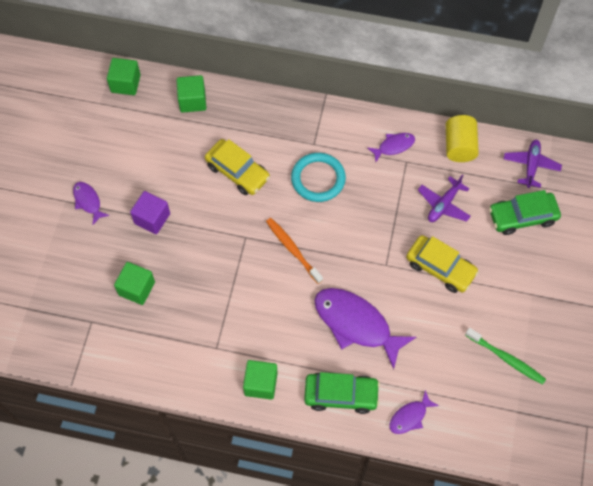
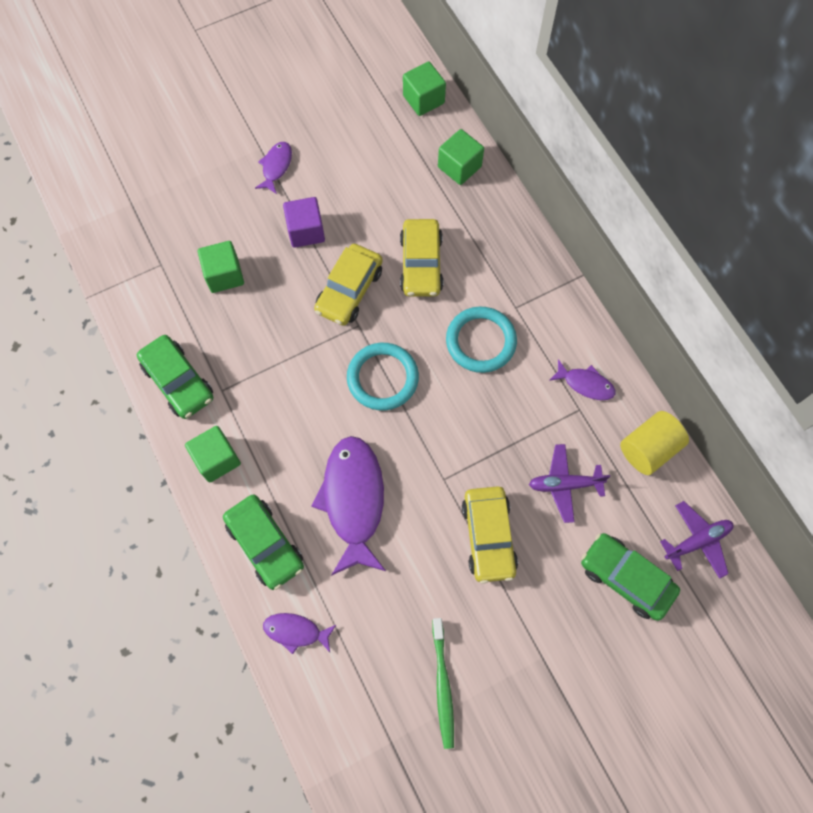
camera: 50 degrees right, 5 degrees up
(186, 369) = (178, 381): none -> green car
(217, 224) = (349, 290): none -> yellow car
(293, 249) = (382, 378): orange toothbrush -> turquoise ring

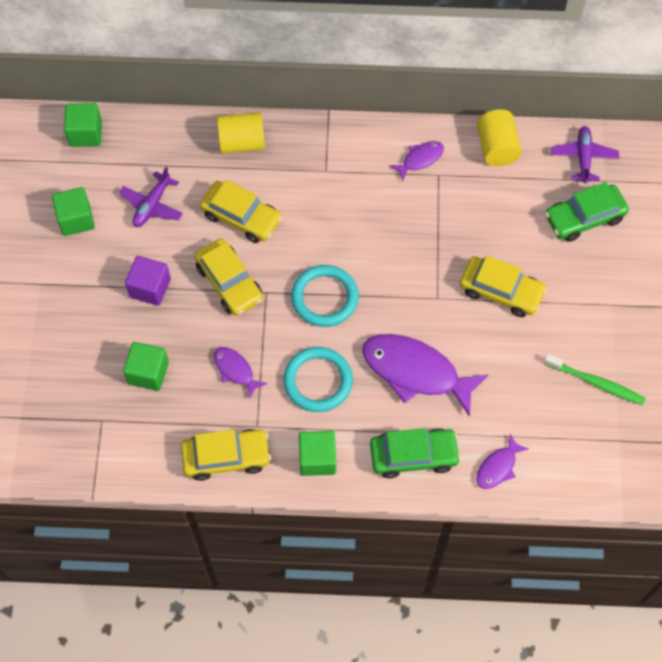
camera: 60 degrees left, 5 degrees down
(178, 381) = (226, 457): green car -> yellow car
(276, 166) = (69, 280): purple fish -> purple fish (235, 370)
(459, 167) = (171, 142): green cube -> green cube (76, 219)
(480, 341) = (338, 211): turquoise ring -> turquoise ring (318, 381)
(497, 222) = (242, 142): none -> yellow cylinder
(564, 484) = (491, 218): purple plane -> purple plane (152, 205)

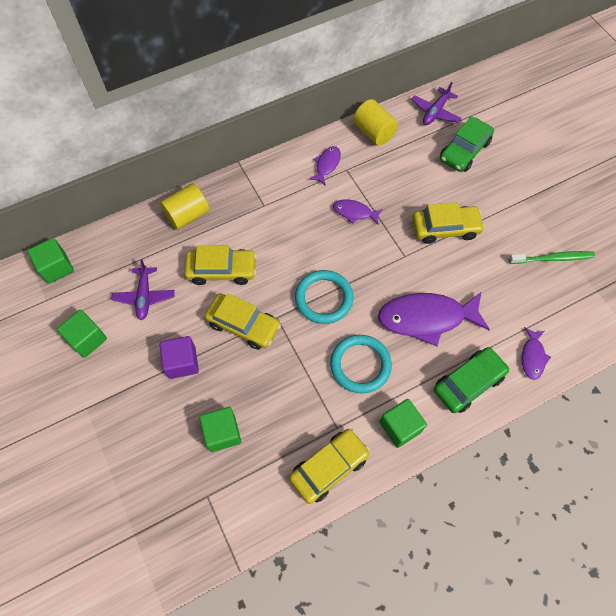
camera: 30 degrees left, 0 degrees up
(235, 370) = (291, 391): purple fish -> purple fish (354, 212)
(583, 157) = (435, 112): purple plane -> purple plane turned 120 degrees counterclockwise

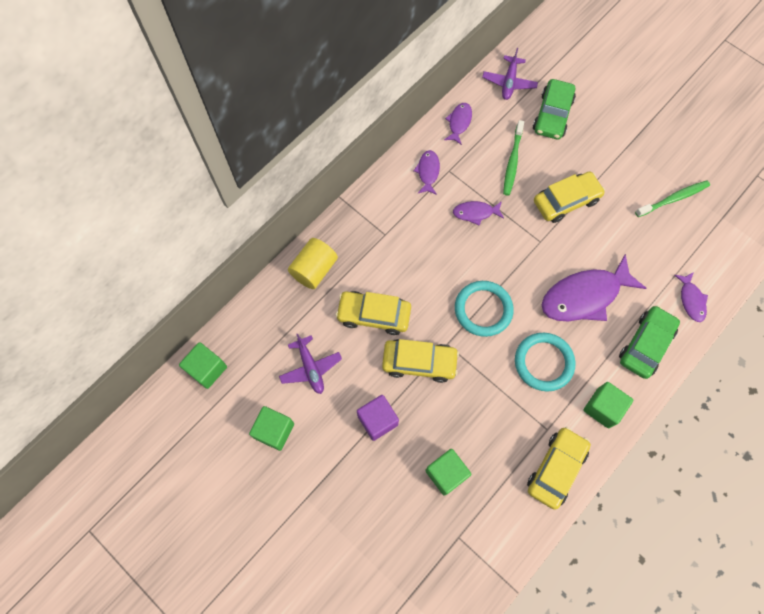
camera: 20 degrees left, 5 degrees up
(222, 270) = (374, 315): yellow car -> yellow car turned 150 degrees counterclockwise
(374, 132) = (459, 122): yellow cylinder -> purple fish
(409, 179) = (512, 162): none -> green toothbrush

